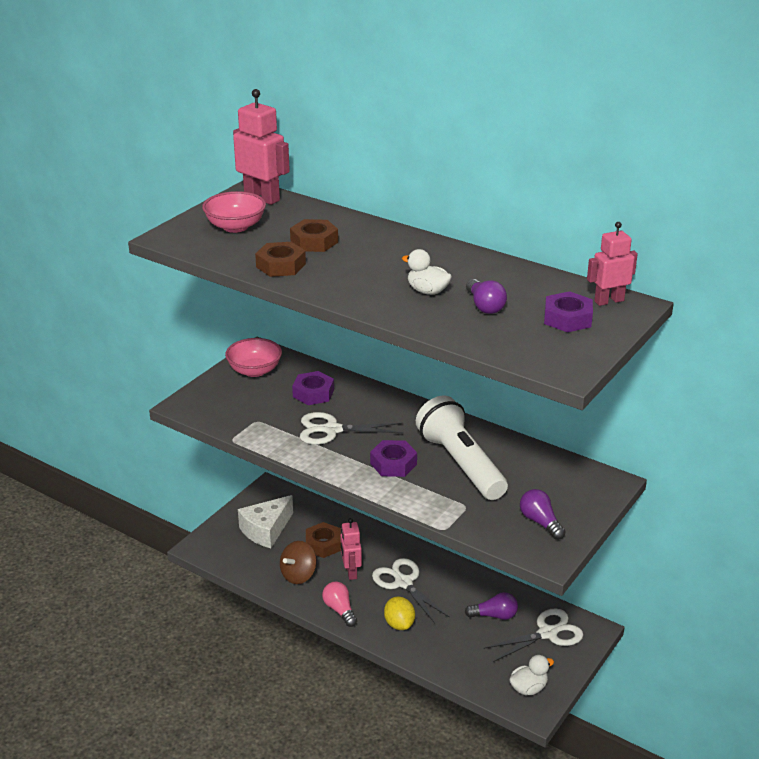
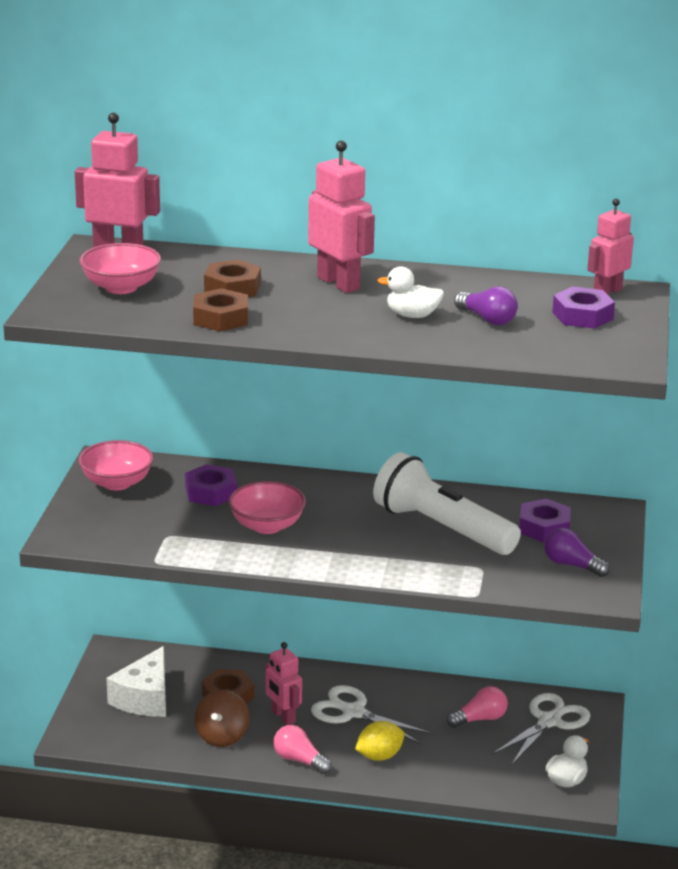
camera: 25 degrees left, 5 degrees down
(332, 430) = (267, 526): white scissors -> pink bowl
(393, 464) = (367, 544): purple nut -> purple nut (544, 527)
(397, 252) = (339, 283): none -> pink robot
(399, 624) = (379, 756): yellow lemon -> yellow lemon turned 75 degrees counterclockwise
(494, 615) = (480, 719): purple light bulb -> pink light bulb

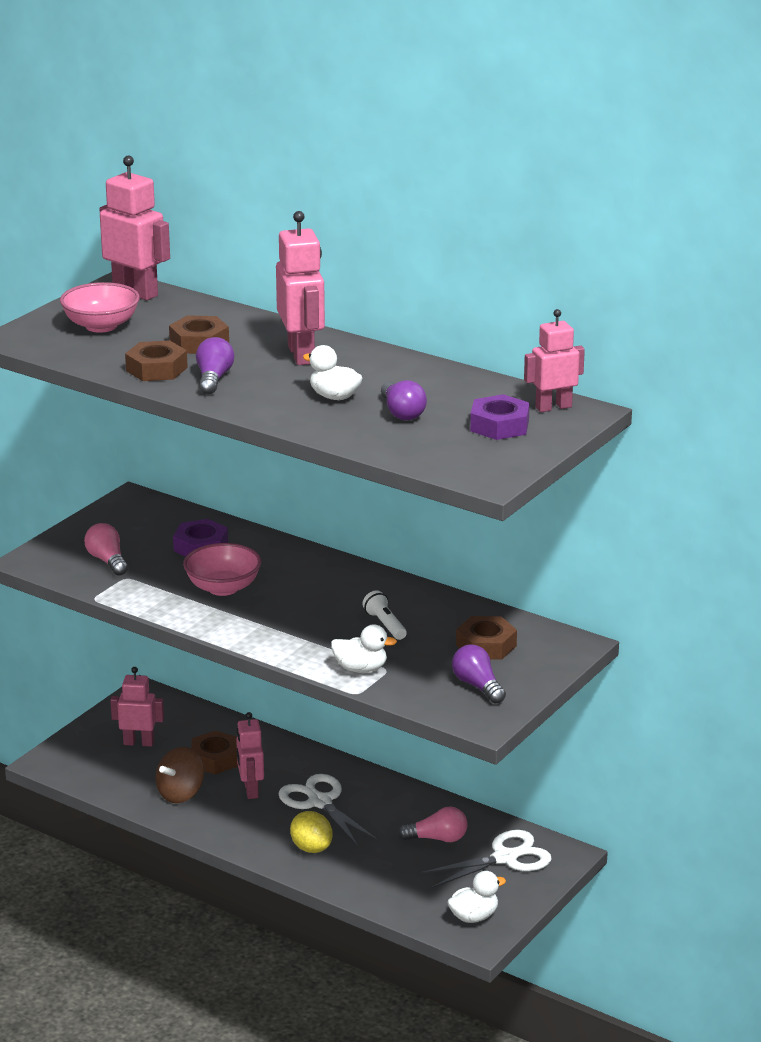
camera: 25 degrees right, 0 degrees up
(117, 483) = (124, 521): pink bowl -> none
(145, 698) = (138, 743): white cheese -> pink robot
(284, 318) = (213, 379): none -> purple light bulb
(299, 760) = (234, 832): pink light bulb -> pink light bulb (107, 561)
(379, 756) = (311, 848): yellow lemon -> yellow lemon turned 60 degrees clockwise
(442, 528) = (385, 625): white flashlight -> white flashlight, size x0.40
(459, 572) = (361, 669): none -> white duck
(544, 527) = (486, 645): purple nut -> brown nut

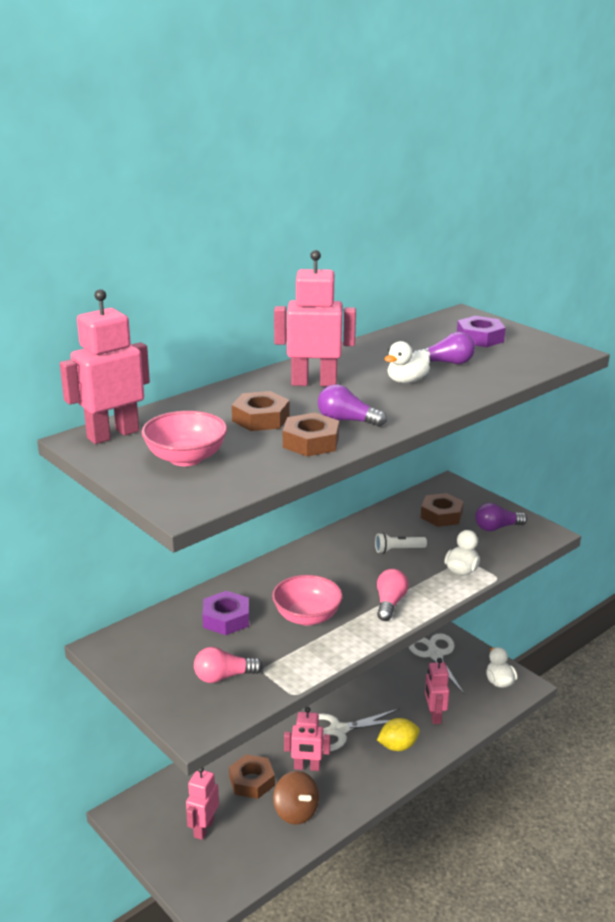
camera: 75 degrees left, 0 degrees up
(437, 838) = (403, 680): pink light bulb -> pink light bulb (390, 603)
(553, 407) = (453, 320): pink robot -> pink robot (434, 715)

